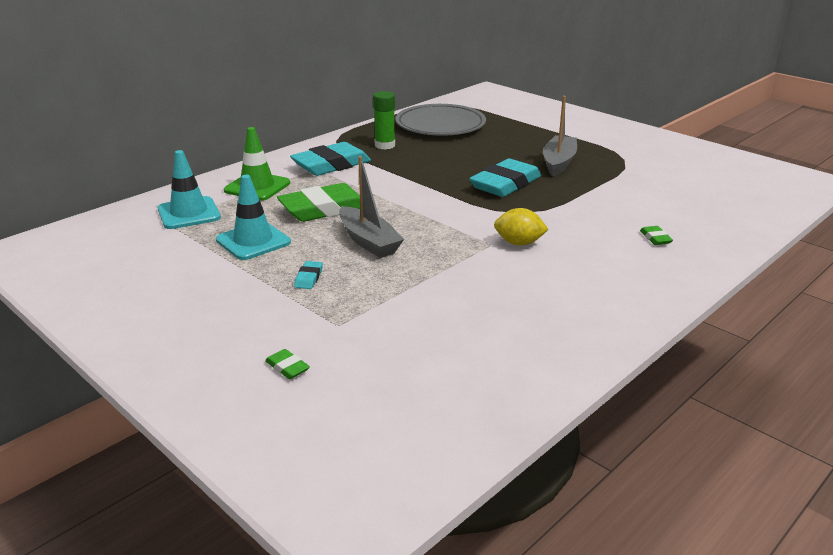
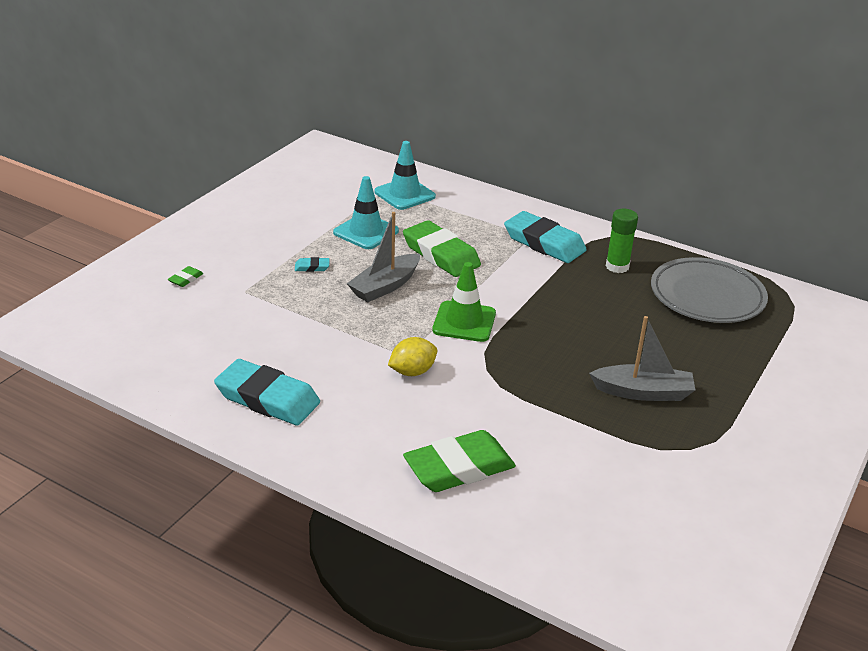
camera: 75 degrees right, 5 degrees up
(257, 187) = (472, 214): green traffic cone -> green traffic cone (464, 322)
(505, 184) = (554, 355): turquoise eraser -> turquoise eraser (267, 398)
(519, 243) = (412, 372): yellow lemon -> yellow lemon turned 60 degrees clockwise
(655, 238) = (459, 468): green eraser -> green eraser, size x2.42

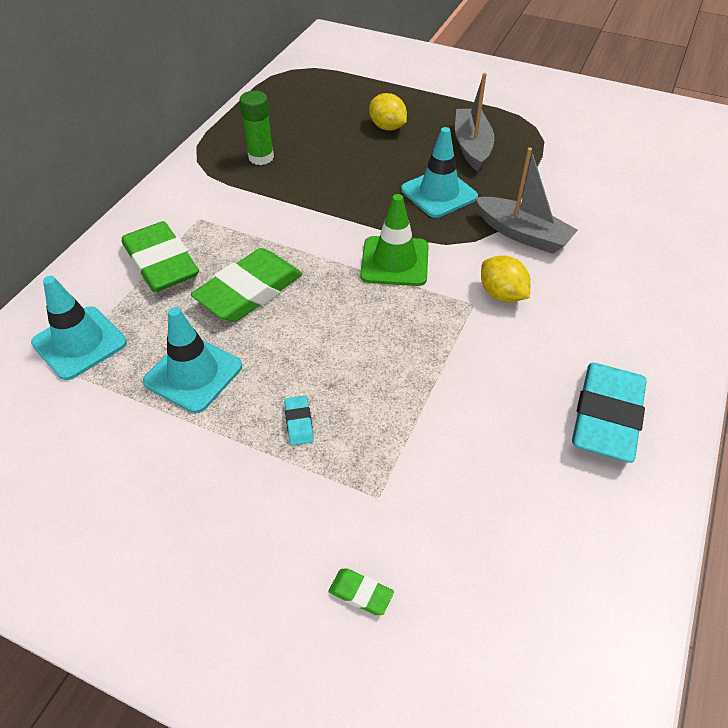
camera: 95 degrees left, 15 degrees up
(385, 286) = (334, 336): grey boat -> grey boat (522, 234)
(459, 468) = (633, 250): green eraser -> green eraser (161, 263)
(544, 243) = (215, 207): turquoise eraser -> none
(559, 358) = (439, 193): none -> turquoise traffic cone
(676, 341) = (387, 127): none -> yellow lemon
(707, 296) = (307, 108): grey plate -> none

